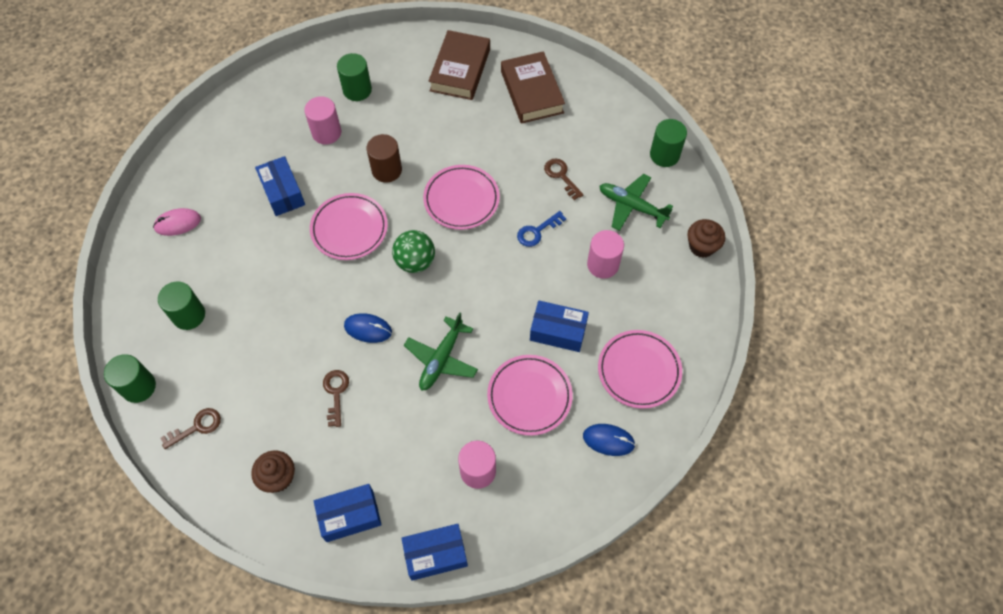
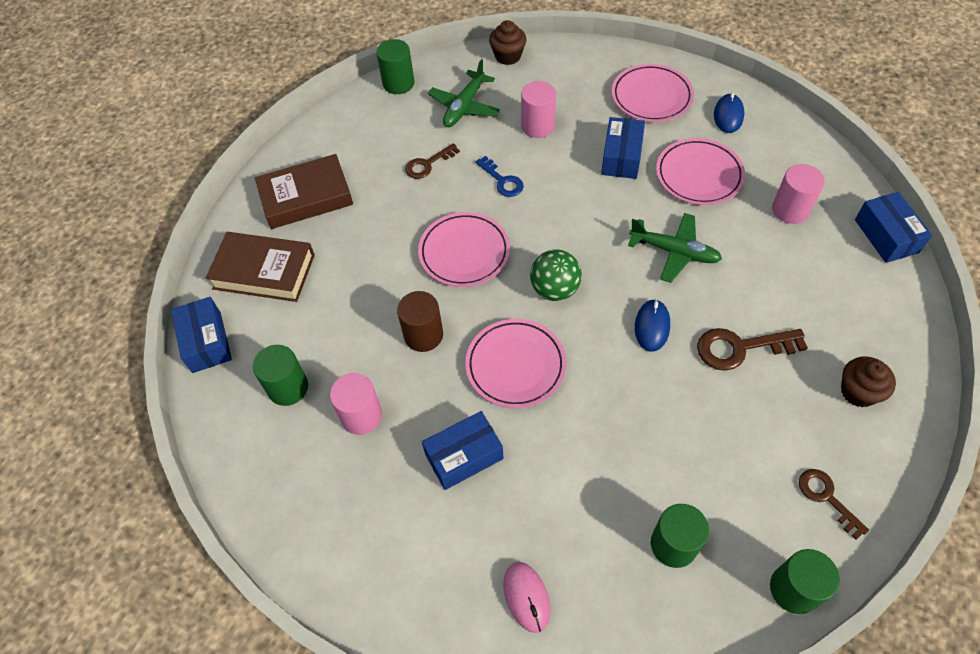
camera: 90 degrees left, 5 degrees down
(336, 393) = (740, 348): brown key -> brown key, size x1.53
(350, 516) = (875, 314): blue box -> blue box (206, 342)

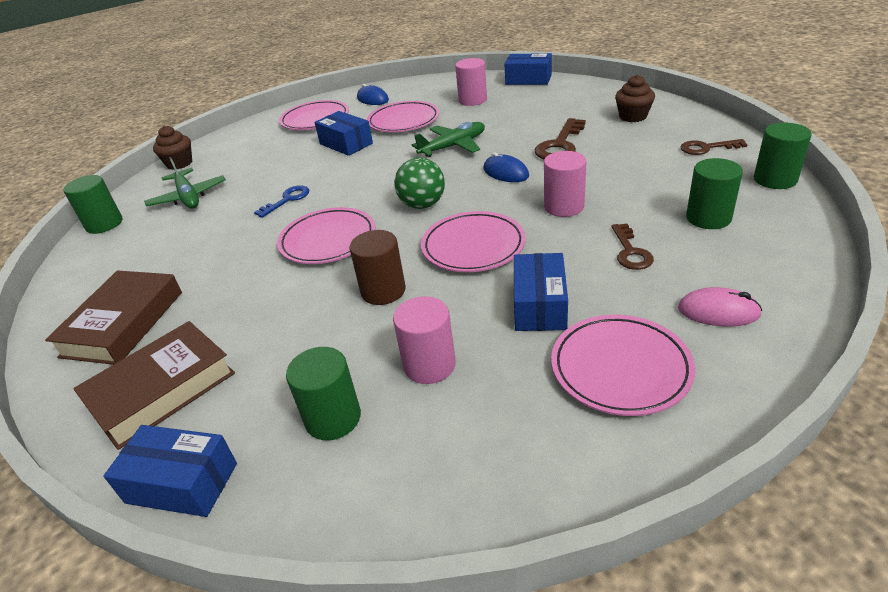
camera: 55 degrees left, 20 degrees down
(420, 546) = (620, 368): none -> pink plate
(427, 164) = (211, 233): brown key -> brown key (630, 252)
(502, 180) = (287, 200): blue key -> blue key turned 45 degrees counterclockwise
(537, 126) = (264, 169): pink cylinder -> pink cylinder (564, 207)

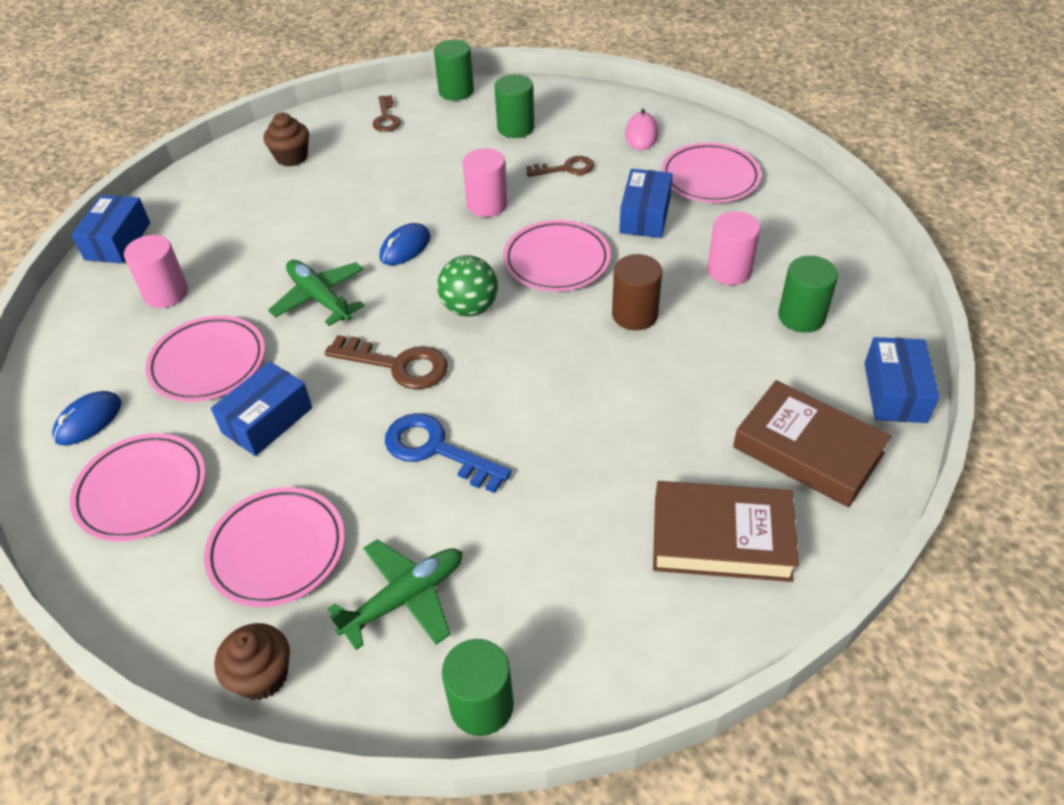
camera: 100 degrees left, 10 degrees up
(287, 200) = (436, 450): blue key -> blue key, size x1.53
(328, 240) = (542, 380): pink plate -> pink plate (277, 550)
(539, 305) = (645, 216): blue box -> blue box turned 75 degrees counterclockwise
(560, 145) = (347, 209): brown key -> brown key (398, 365)

